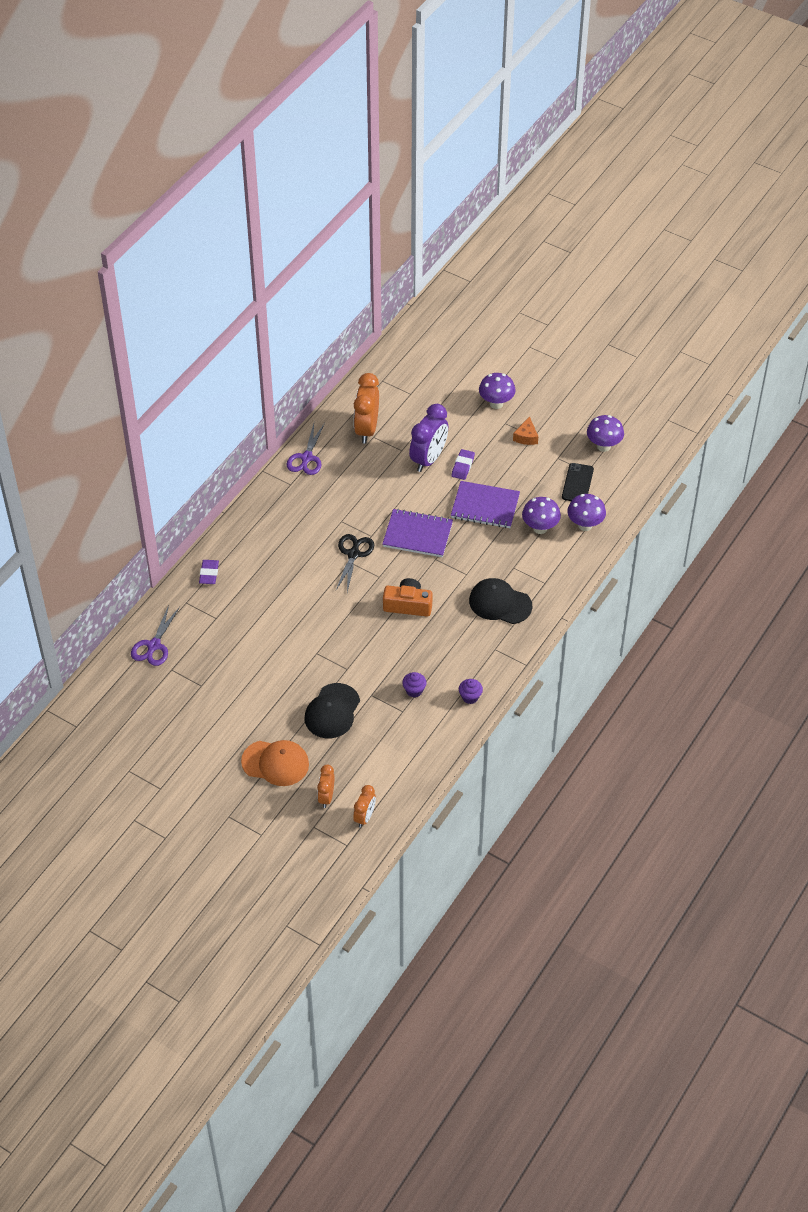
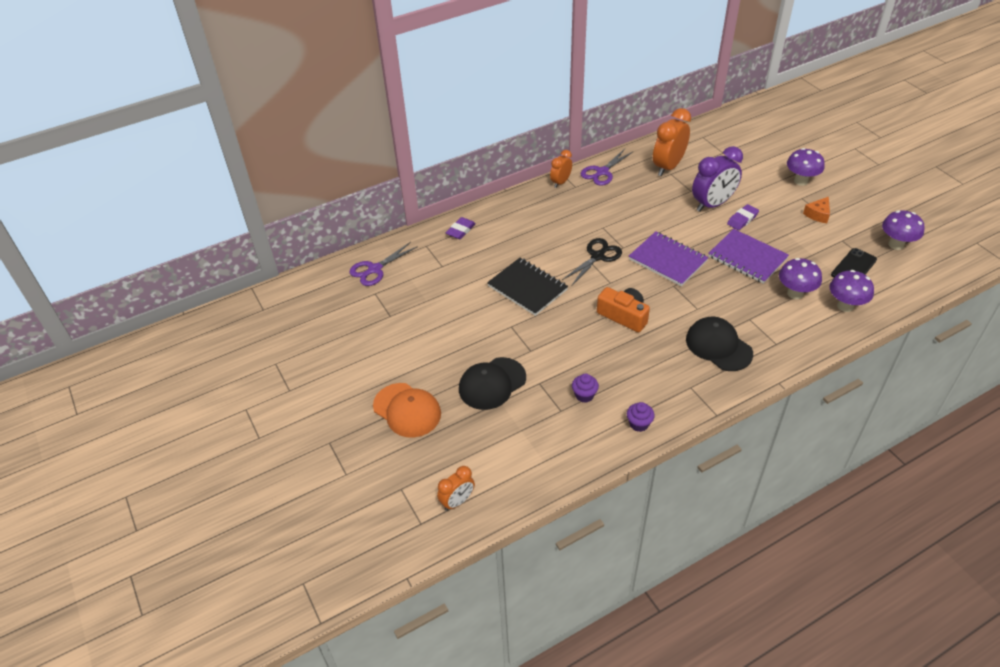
camera: 30 degrees right, 5 degrees down
(308, 610) = (527, 288): none -> black notebook
(326, 797) = (433, 464): orange clock -> orange clock (560, 182)

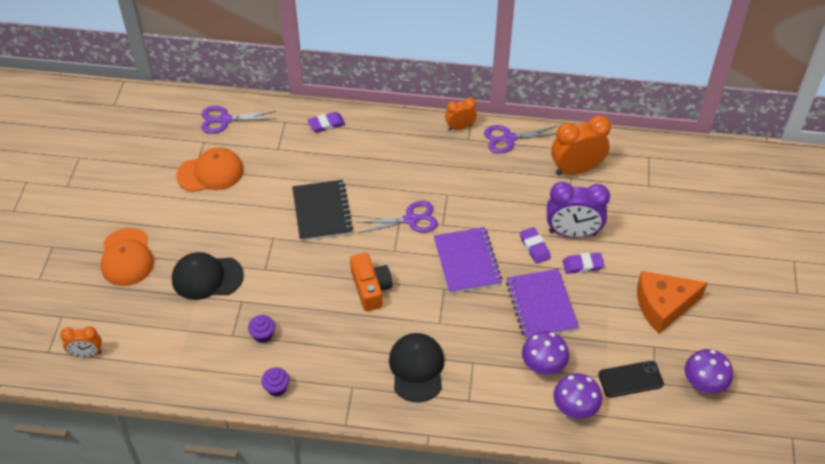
camera: 35 degrees right, 5 degrees up
(407, 311) = (210, 173): none -> orange cap
(597, 256) = (411, 219): black scissors -> purple scissors
(700, 226) = (534, 247): none -> purple eraser
(801, 181) = (690, 261): purple mushroom -> none
(818, 214) = (663, 306): orange cheese -> orange cheese, size x1.94

